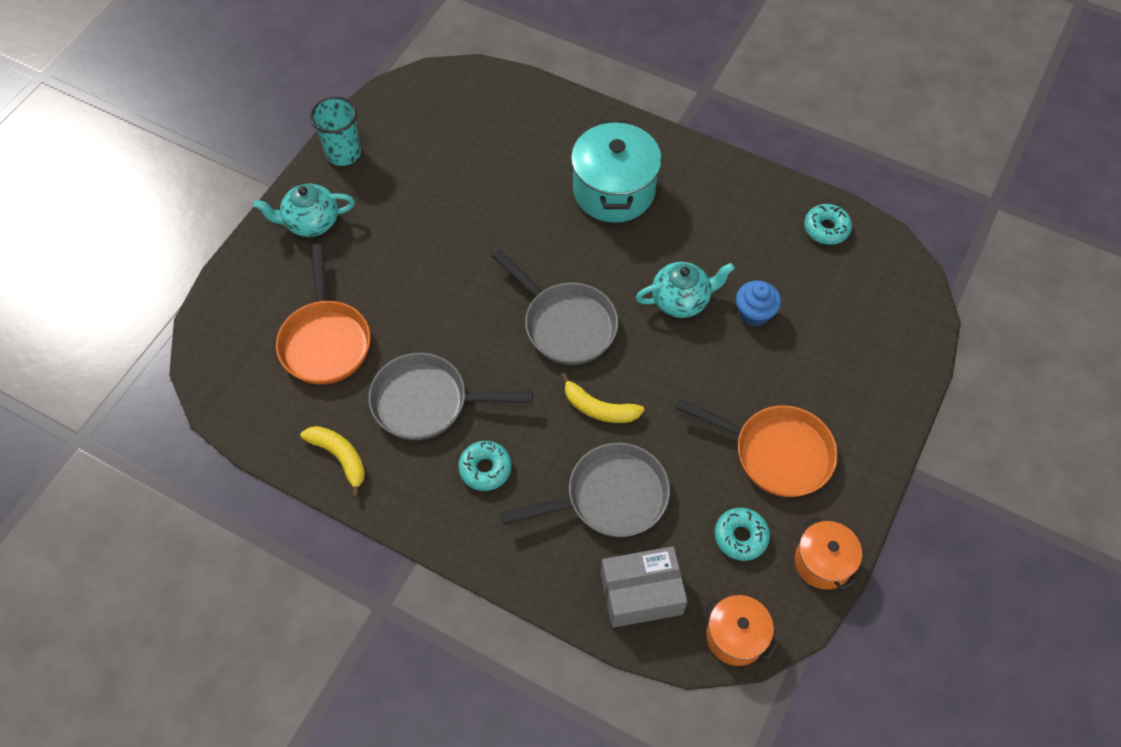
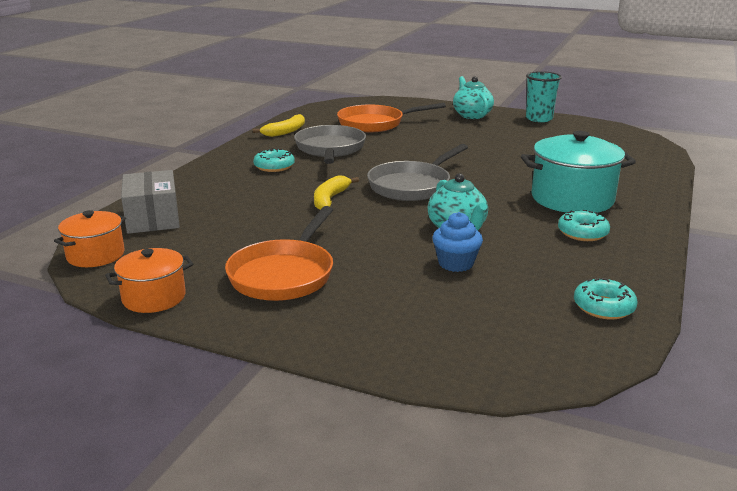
camera: 85 degrees right, 35 degrees down
(609, 497) = (244, 205): grey pan -> none
(740, 536) = (194, 257): turquoise donut -> turquoise donut (582, 233)

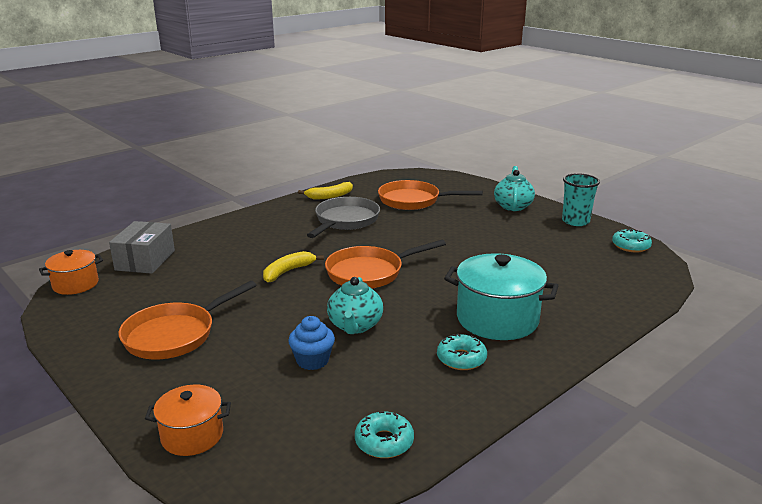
camera: 25 degrees right, 0 degrees up
(154, 298) = (70, 331): orange pot -> orange pot (192, 435)
(274, 166) = (282, 230): turquoise donut -> turquoise donut (630, 246)
(412, 186) = (369, 272): grey pan -> orange pan

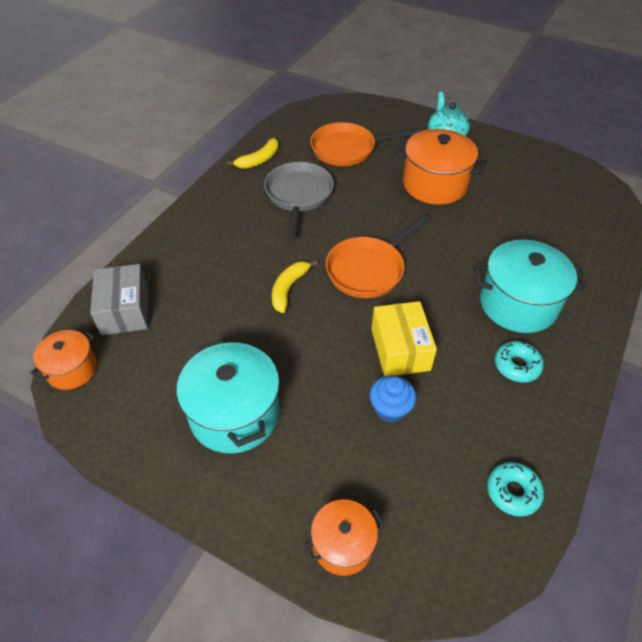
camera: 20 degrees left, 25 degrees up
(175, 335) = (234, 414): orange pan -> turquoise pot
(355, 326) = (400, 349): turquoise teapot -> yellow box
(477, 232) = (434, 184): none -> orange pot
(575, 221) = (512, 148): turquoise cup -> none
(630, 246) = (575, 173): turquoise donut -> none

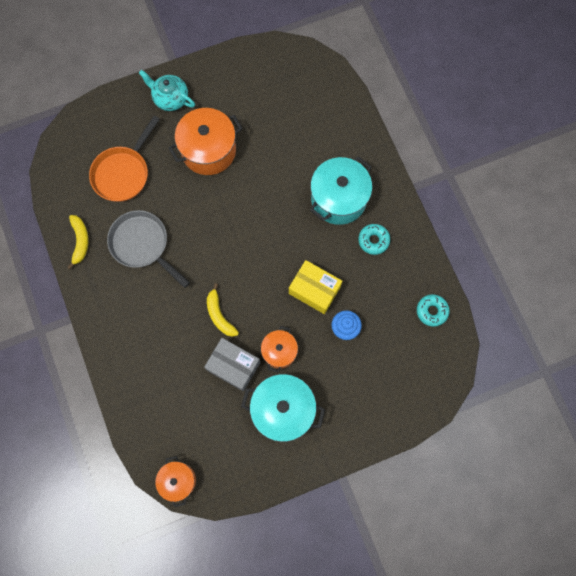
camera: 50 degrees left, 25 degrees up
(125, 310) = (155, 423): grey box -> grey box (233, 366)
(343, 545) = (394, 410): orange pot -> orange pot (279, 351)
(369, 269) = (244, 256): orange pan -> none

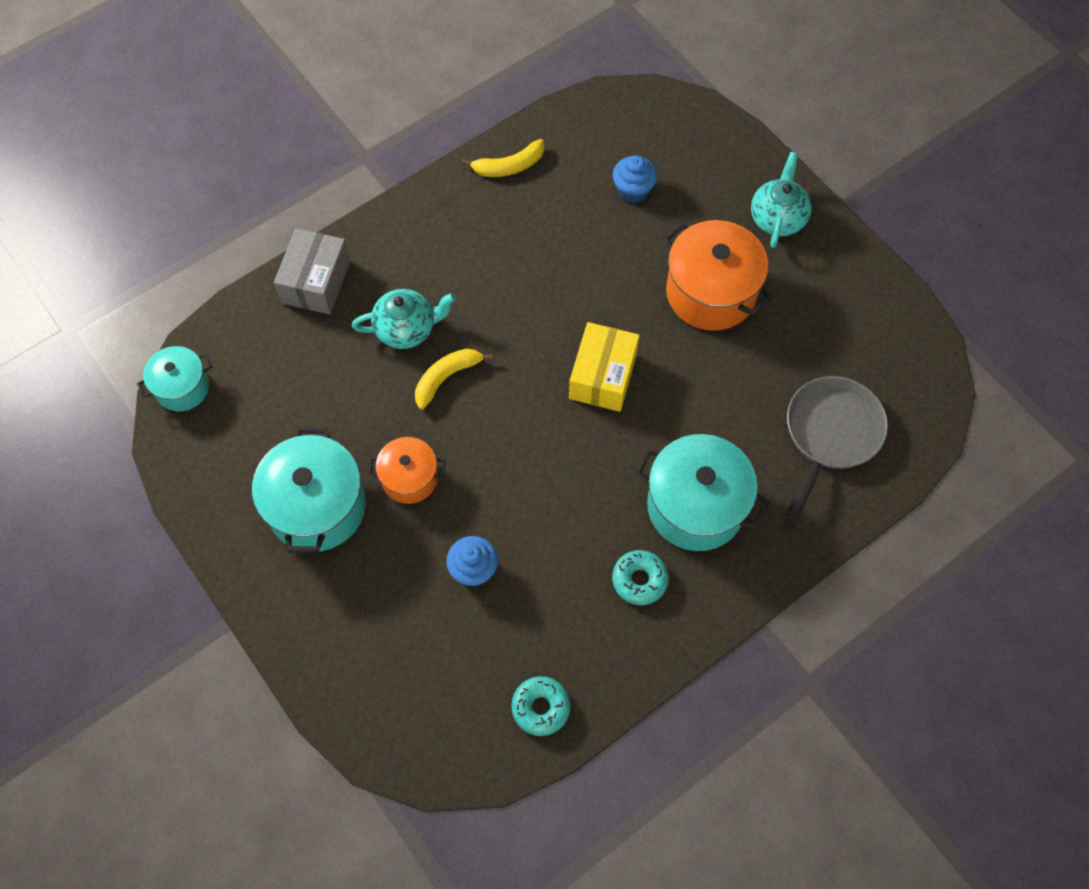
camera: 75 degrees right, 10 degrees down
(123, 173) = (633, 190): orange pan -> blue cupcake
(142, 245) = (528, 246): grey pan -> grey pan (830, 435)
(178, 480) = (182, 388): orange pot -> turquoise pot
(179, 331) = (406, 329): none -> turquoise teapot
(233, 366) = (370, 418): grey box -> grey box (316, 282)
(314, 290) = (525, 506): yellow box -> yellow box (602, 376)

